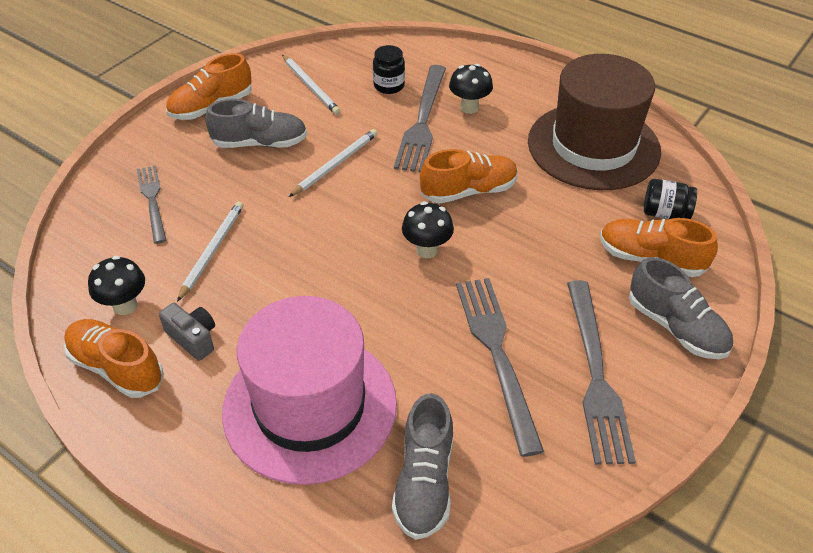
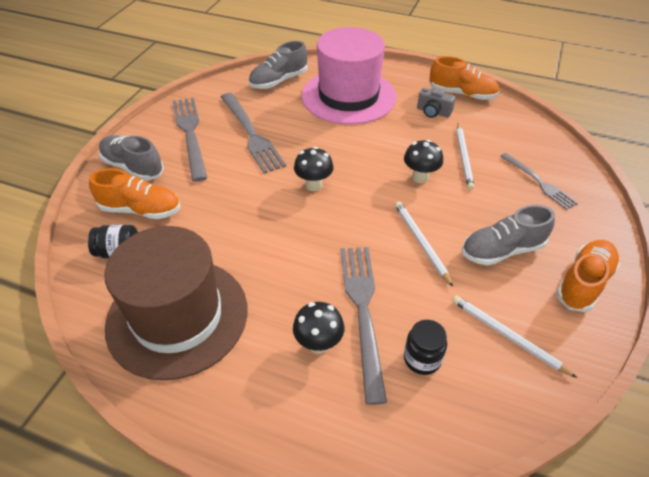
camera: 165 degrees right, 0 degrees up
(125, 306) = (487, 119): black mushroom -> black mushroom (420, 177)
(335, 164) = (421, 242): white pencil -> white pencil turned 135 degrees clockwise
(424, 482) = (278, 81): grey shoe -> grey shoe turned 120 degrees counterclockwise
(469, 191) = (294, 239): orange shoe -> none

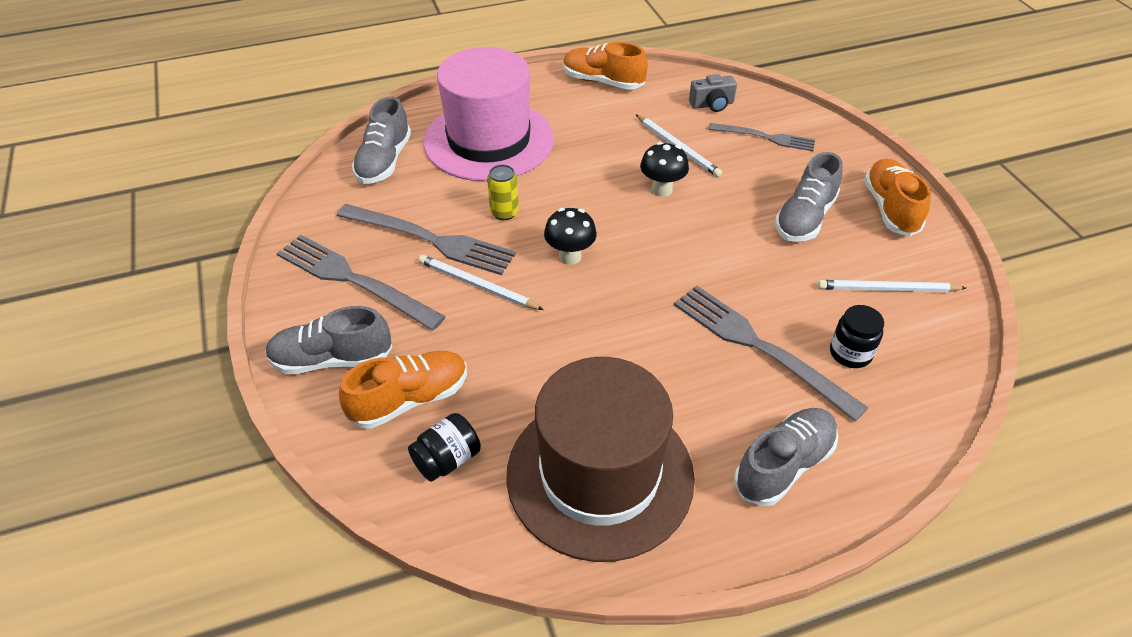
camera: 40 degrees left, 0 degrees up
(285, 394) = (784, 465): none -> grey shoe
(308, 140) = (504, 212): none -> yellow can
(318, 344) = (758, 402): black mushroom -> none
(421, 242) = (734, 252): white pencil -> white pencil (477, 285)
(433, 112) = (597, 115): grey camera -> grey camera (712, 104)
(462, 94) = (602, 81): orange shoe -> orange shoe turned 135 degrees counterclockwise

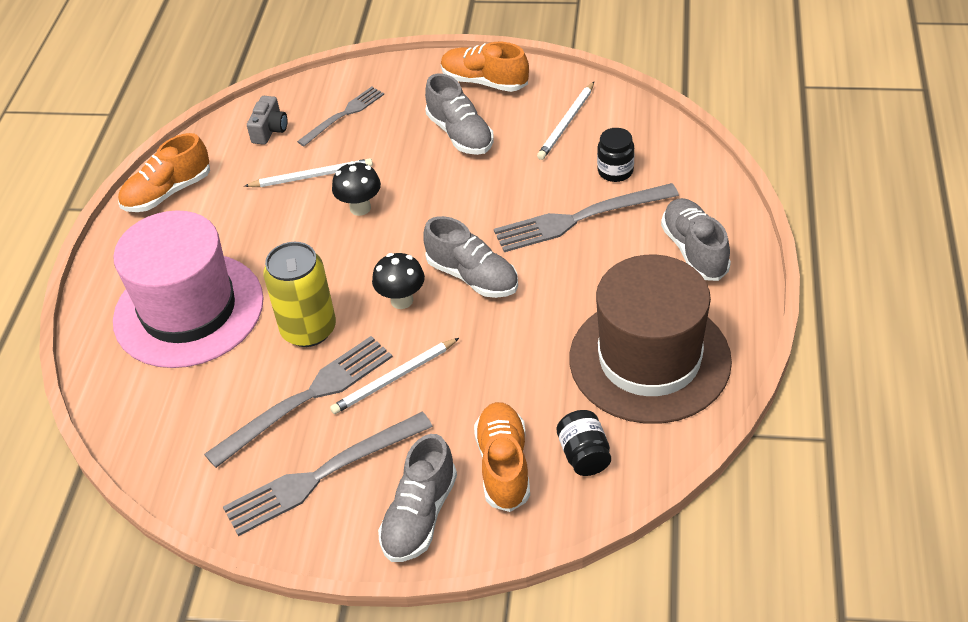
camera: 60 degrees left, 0 degrees up
(384, 161) = (153, 407): grey shoe -> grey shoe (473, 276)
(504, 212) = (308, 329): yellow can -> yellow can, size x1.84

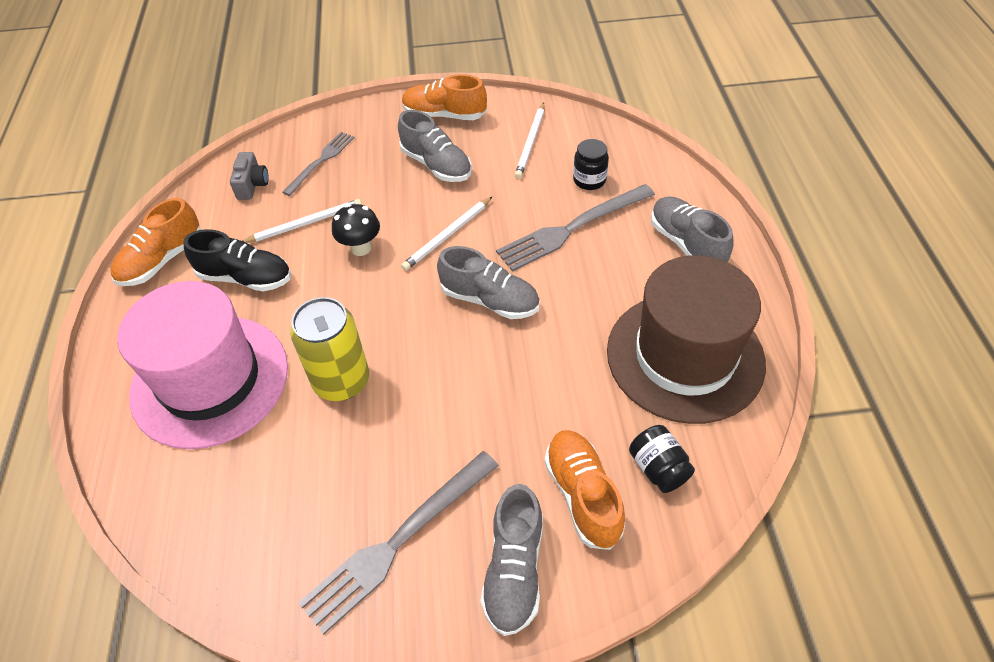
camera: 15 degrees left, 5 degrees up
(242, 220) = (246, 277): none -> black shoe
(306, 398) = (358, 457): grey fork -> none
(394, 378) = (443, 419): white pencil -> white pencil (447, 235)
(402, 300) = (427, 335): black mushroom -> none

